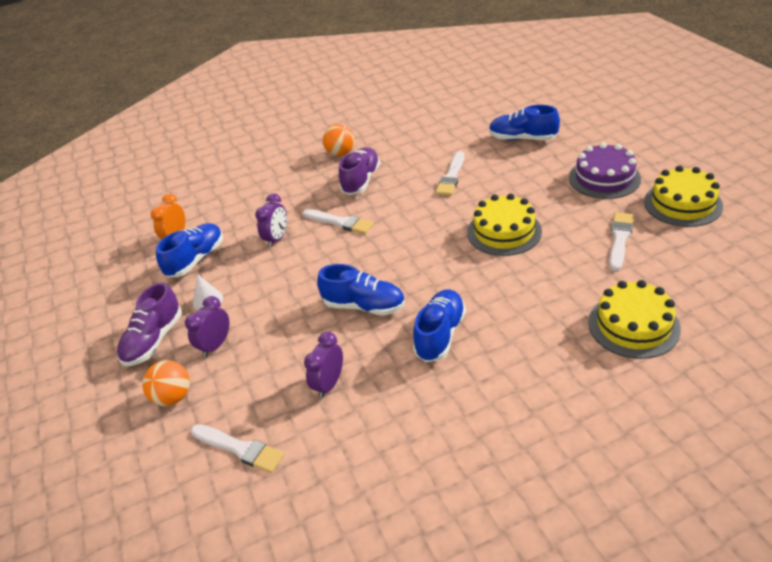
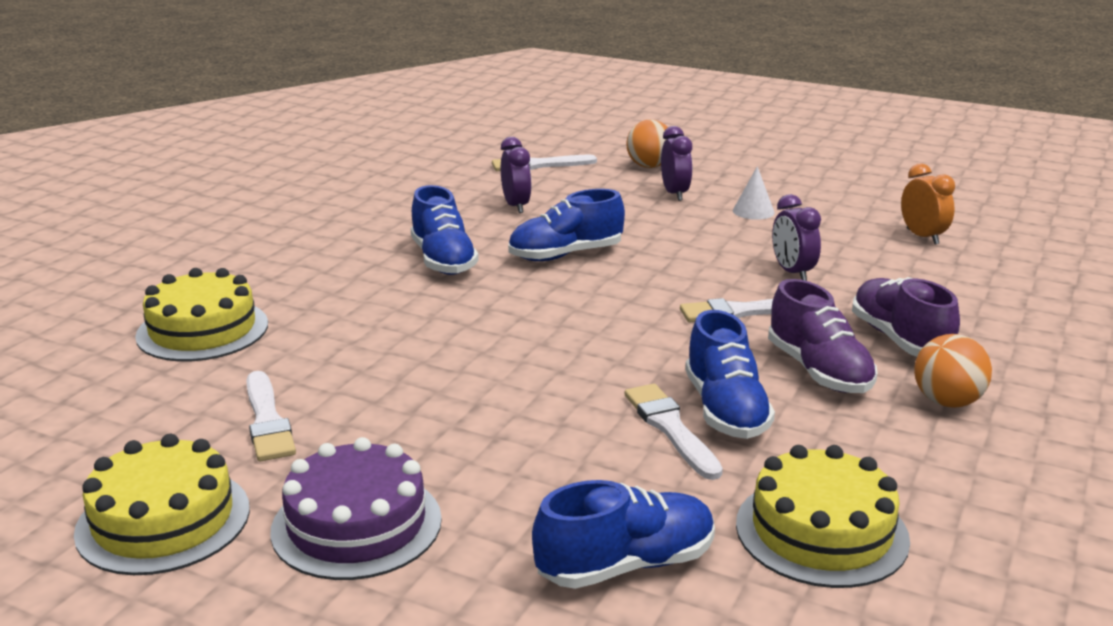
camera: 135 degrees right, 15 degrees down
(154, 340) = (743, 180): purple shoe -> purple shoe (899, 339)
(196, 259) = (846, 230): blue shoe -> blue shoe (725, 410)
(504, 231) = (473, 375): yellow cake -> yellow cake (821, 531)

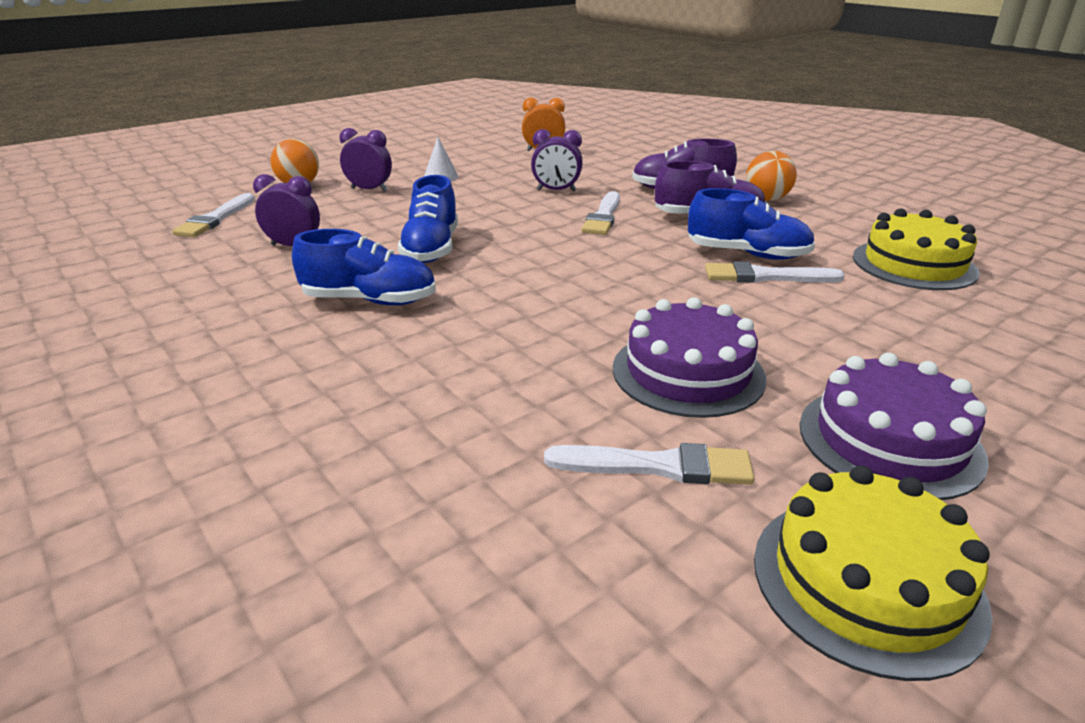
camera: 65 degrees left, 5 degrees up
(202, 330) = (371, 486): yellow cake -> none
(416, 413) = (688, 372): none -> purple cake
(626, 565) = (956, 332): blue shoe -> none

